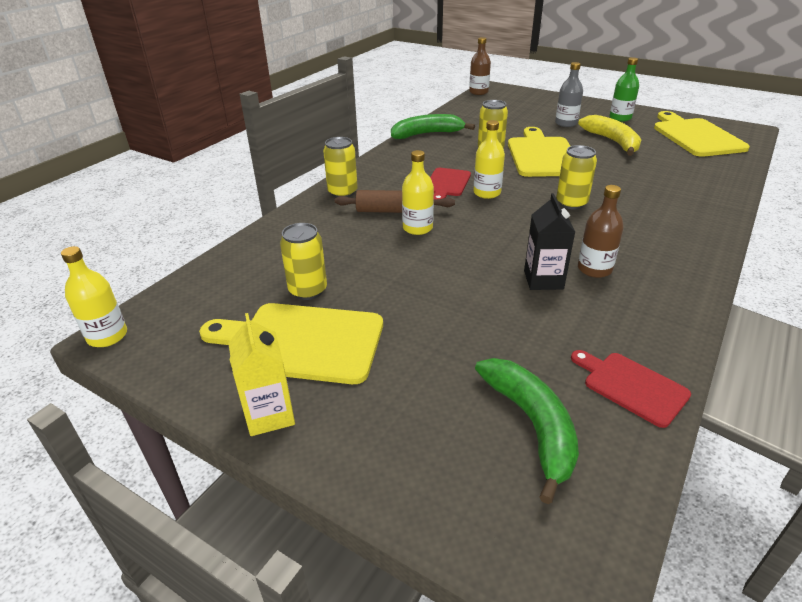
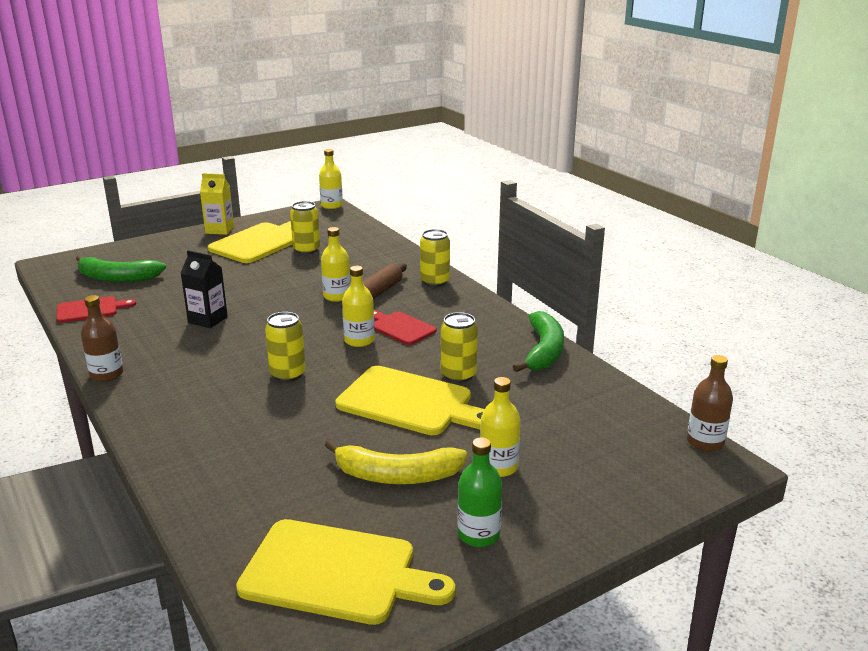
camera: 115 degrees right, 10 degrees down
(566, 123) = (498, 467): grey bottle -> yellow bottle
(594, 269) = (189, 343): brown bottle -> brown bottle (106, 374)

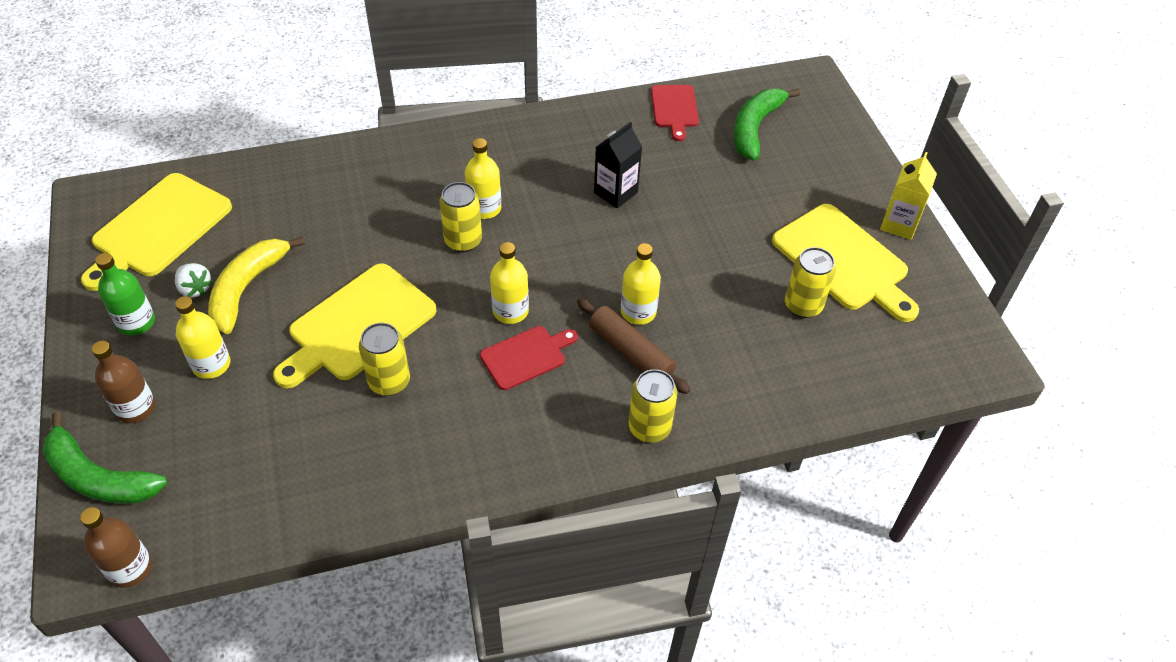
camera: 105 degrees right, 25 degrees up
(106, 374) = (525, 119): brown bottle -> brown bottle (136, 408)
(331, 205) = (993, 366): yellow bottle -> yellow bottle (484, 208)
(413, 510) = (195, 288): none -> white strawberry
(543, 351) = (400, 487): green banana -> green banana (99, 477)

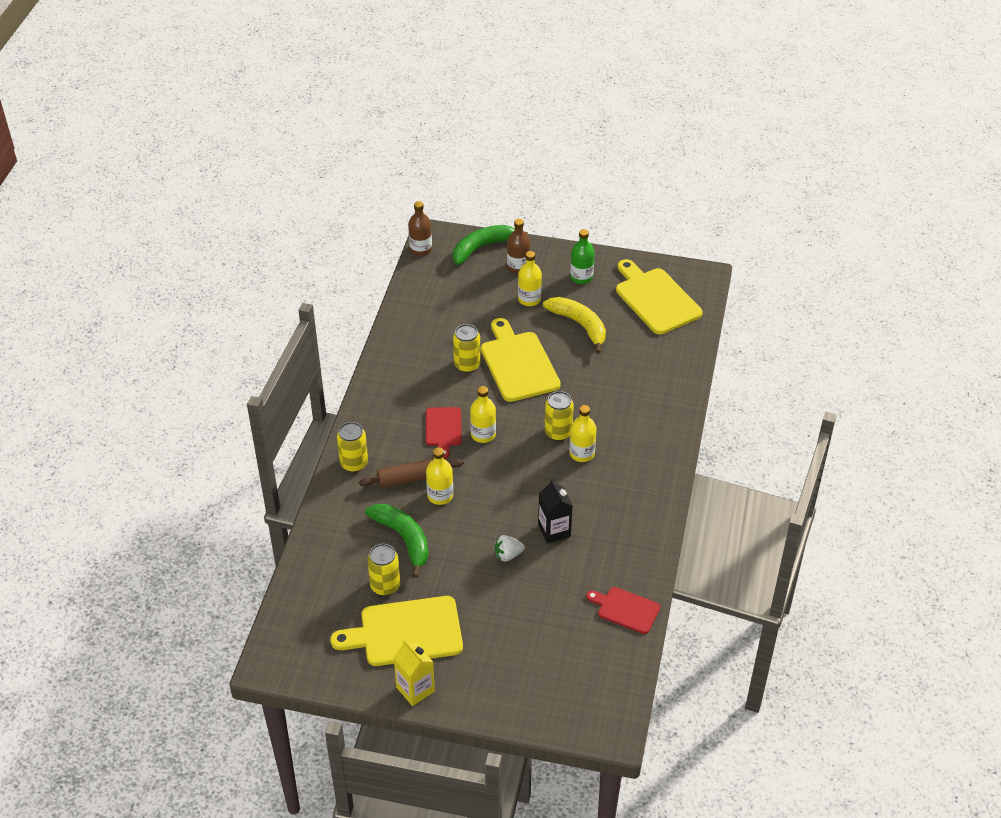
camera: 120 degrees right, 5 degrees down
(195, 288) = (593, 304): white strawberry -> white strawberry (508, 555)
(755, 128) = (573, 653): green banana -> green banana (403, 539)

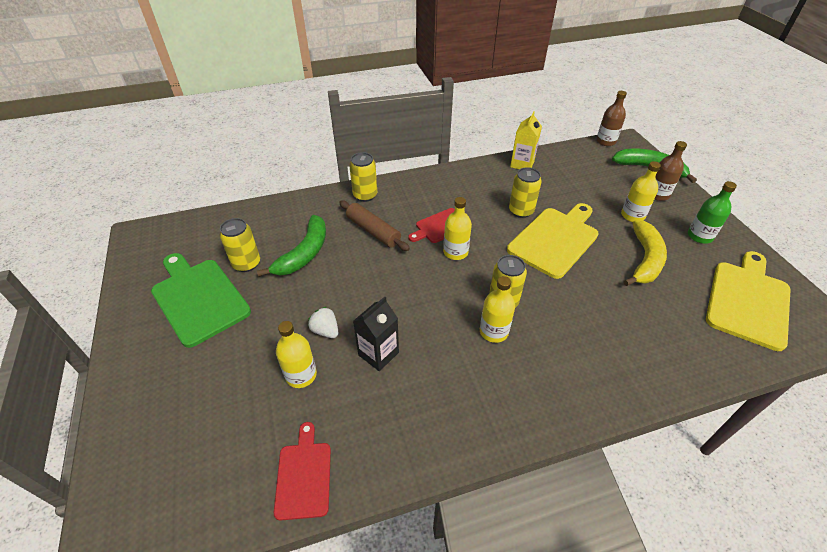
camera: 60 degrees right, 0 degrees up
(406, 632) = (198, 298): yellow cutting board -> green cutting board
(415, 689) = (131, 333): yellow carton -> yellow carton (522, 164)
(440, 496) = (366, 255): yellow bottle -> yellow bottle (301, 375)

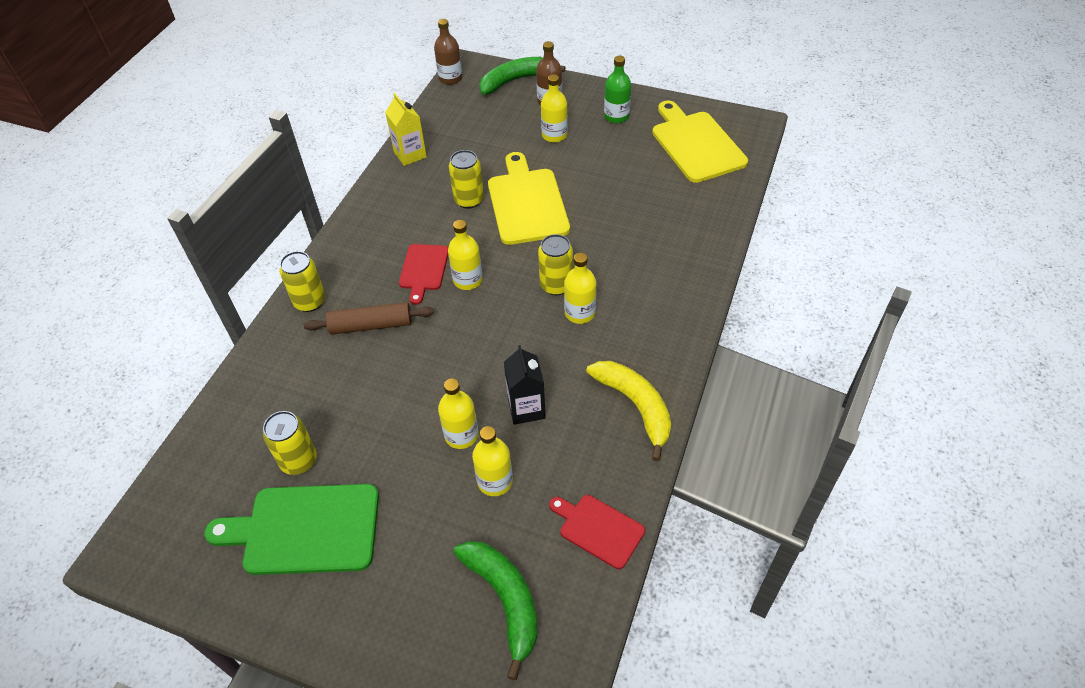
camera: 50 degrees left, 5 degrees up
(304, 253) = (339, 401): green banana -> green banana (505, 600)
(325, 330) = (461, 435): white strawberry -> yellow bottle
(644, 260) = (605, 166): yellow banana -> yellow banana (635, 406)

